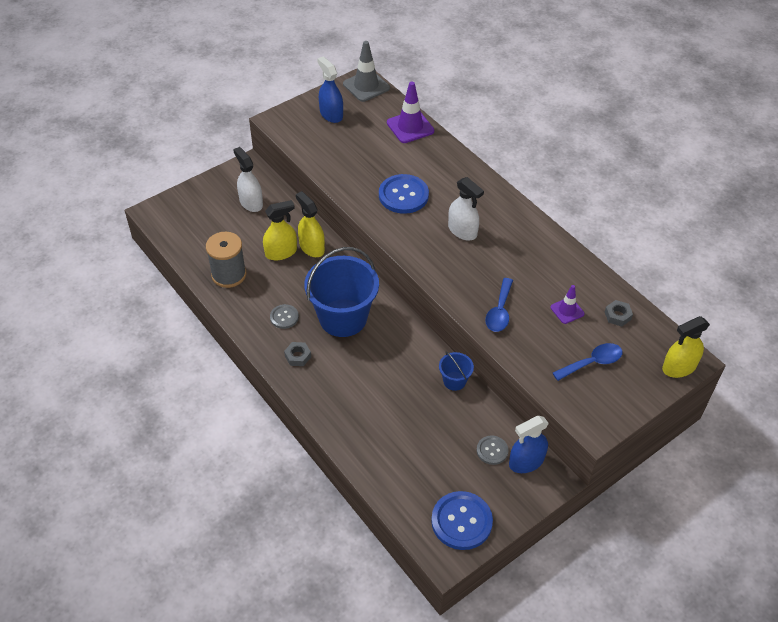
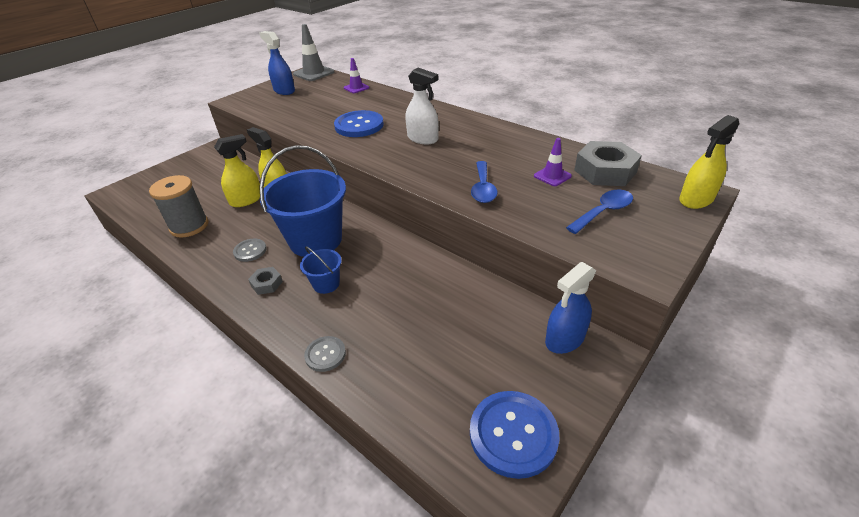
camera: 10 degrees left, 10 degrees down
(251, 202) = (216, 170): white spray bottle -> none
(410, 127) = (356, 88): purple traffic cone -> purple traffic cone, size x0.59
(454, 381) = (450, 273): blue bucket -> blue bucket (326, 284)
(492, 450) = (519, 335): grey button -> grey button (325, 354)
(617, 315) = (605, 171): grey nut -> grey nut, size x2.06

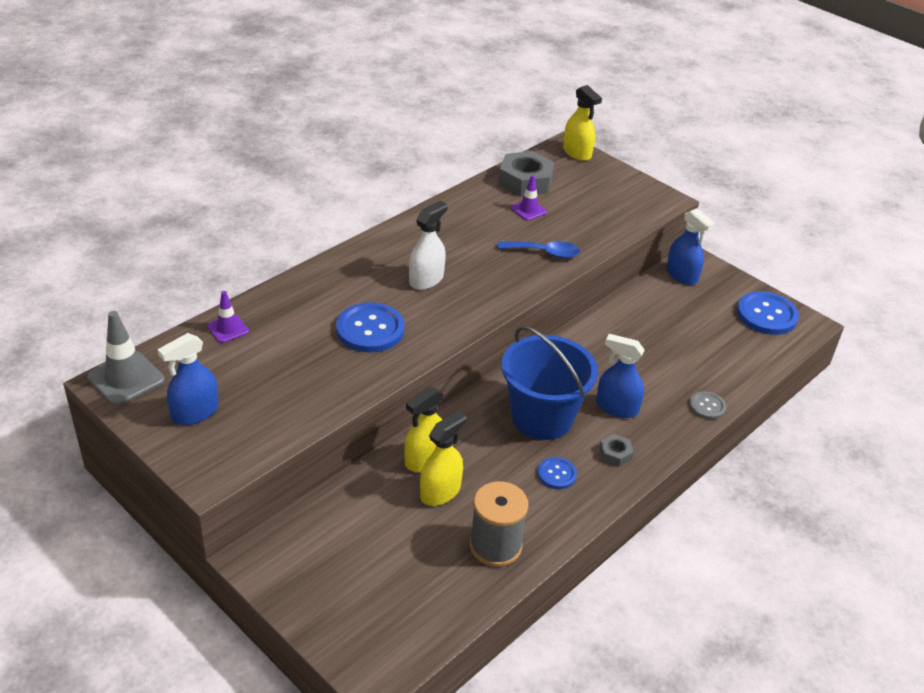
camera: 90 degrees left, 0 degrees up
(246, 200) = (440, 491): yellow spray bottle -> yellow spray bottle turned 75 degrees clockwise
(250, 251) = (556, 474): grey button -> blue button
(326, 284) = (616, 407): blue bucket -> blue spray bottle
(603, 212) = (590, 198): blue spoon -> none

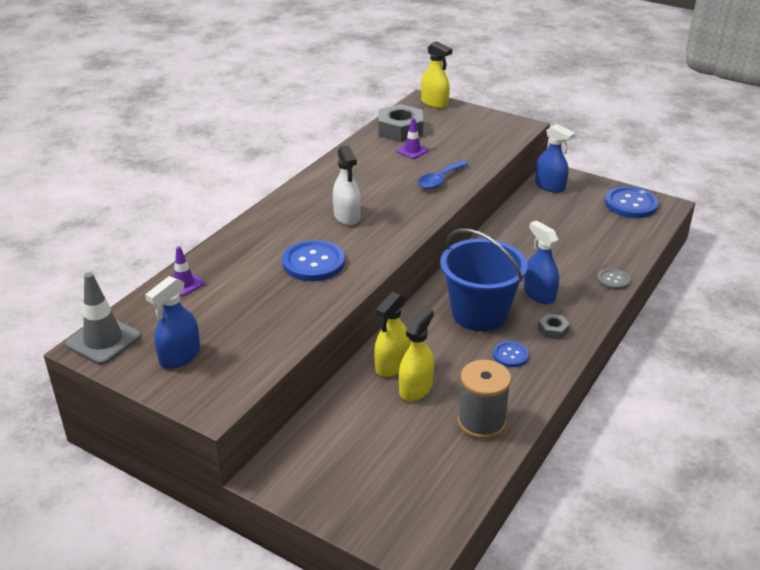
camera: 10 degrees left, 5 degrees down
(426, 279) = (347, 216): white spray bottle -> white spray bottle turned 135 degrees clockwise
(544, 253) = (439, 180): blue spoon -> blue spoon turned 135 degrees clockwise
(616, 407) = (539, 294): blue spray bottle -> blue spray bottle turned 45 degrees clockwise

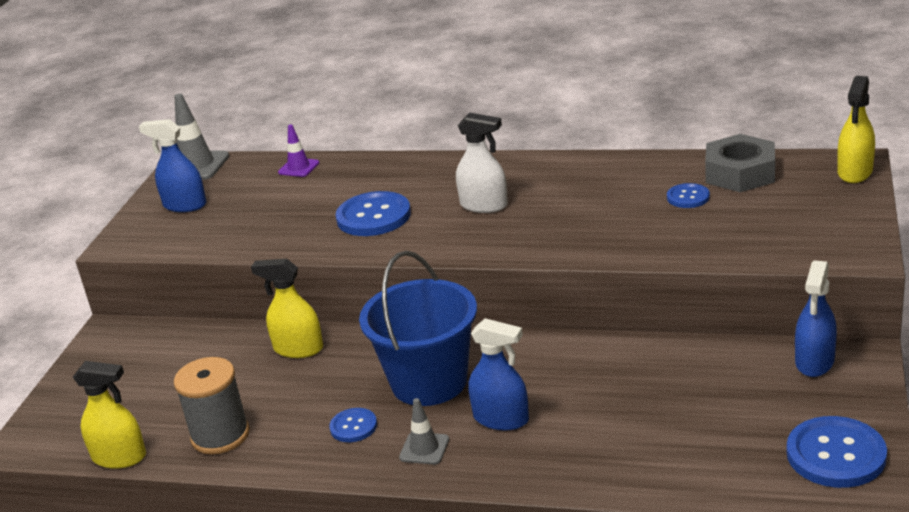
camera: 75 degrees right, 5 degrees down
(347, 216) = (484, 205): white spray bottle -> white spray bottle turned 120 degrees counterclockwise
(412, 151) = (688, 197): purple traffic cone -> blue button
(415, 388) = (264, 375): yellow spray bottle -> yellow spray bottle (119, 457)
(439, 180) = (624, 236): blue spoon -> none
(539, 294) = (501, 419): blue spray bottle -> blue spray bottle turned 75 degrees clockwise
(553, 330) = (424, 448): grey nut -> grey traffic cone
(613, 280) = (581, 479): grey button -> none

